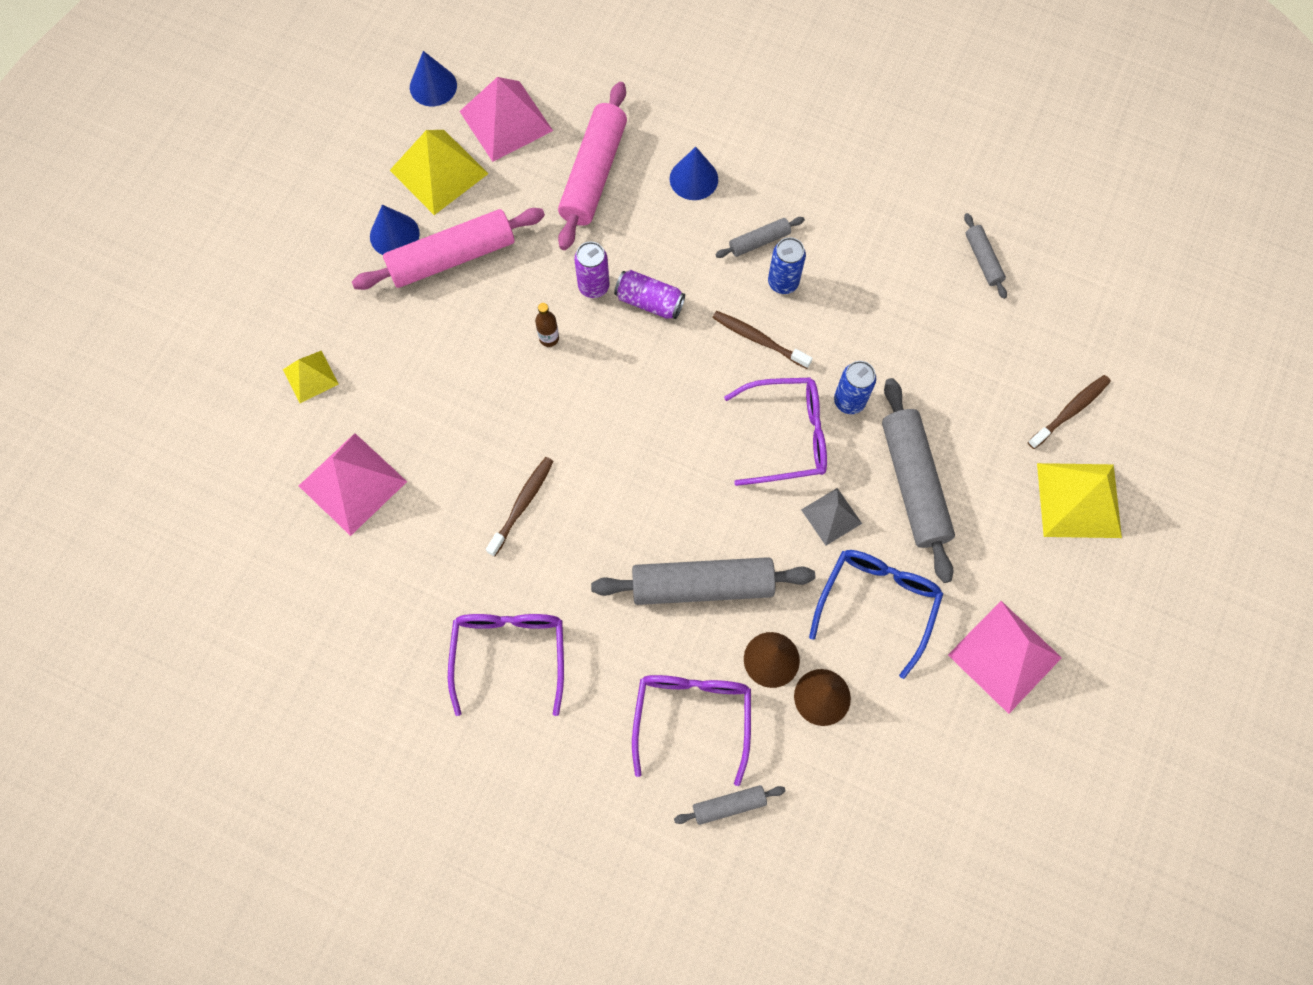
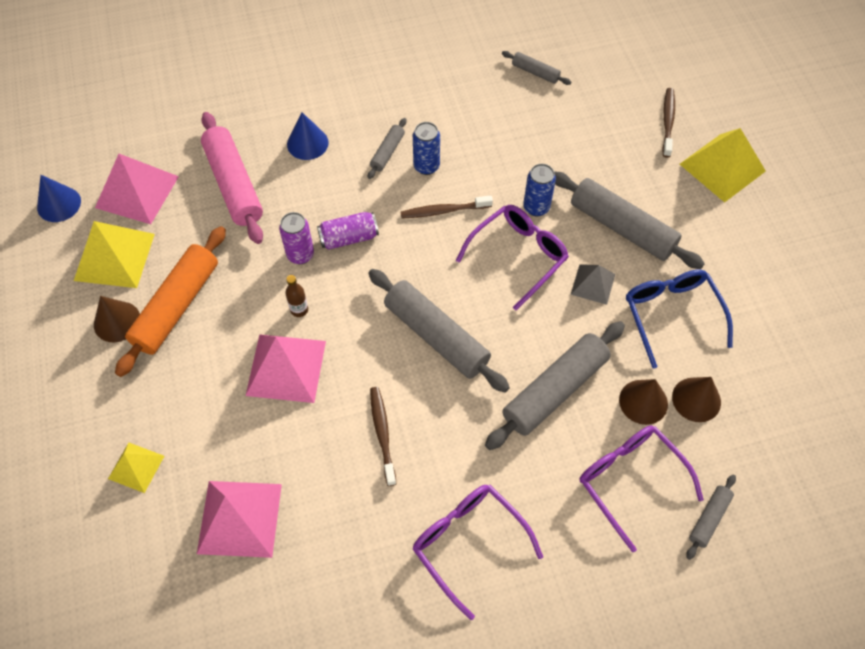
camera: 40 degrees left, 10 degrees down
(394, 235) = (117, 321): blue cone -> brown cone
(452, 257) = (176, 306): pink rolling pin -> orange rolling pin
(644, 454) = (436, 336): none -> grey rolling pin
(1004, 656) = (773, 287): pink pyramid -> pink pyramid (286, 368)

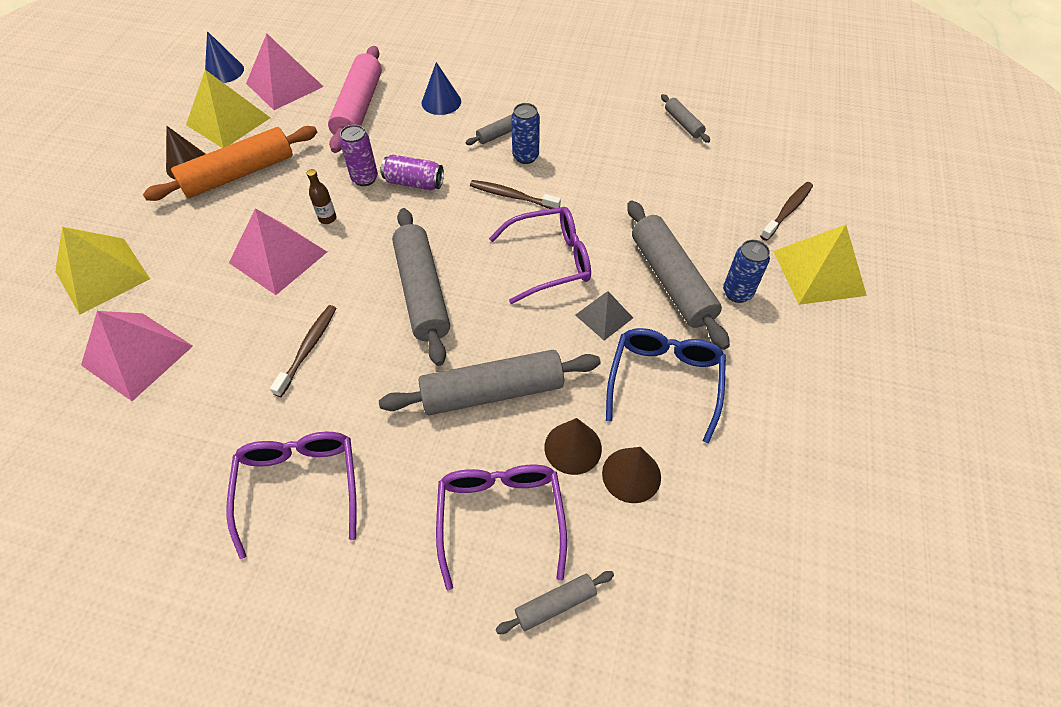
camera: 30 degrees right, 5 degrees down
(136, 467) = (102, 275): yellow pyramid -> yellow pyramid, size x1.76
(536, 207) = (599, 228): blue can -> blue can (737, 293)

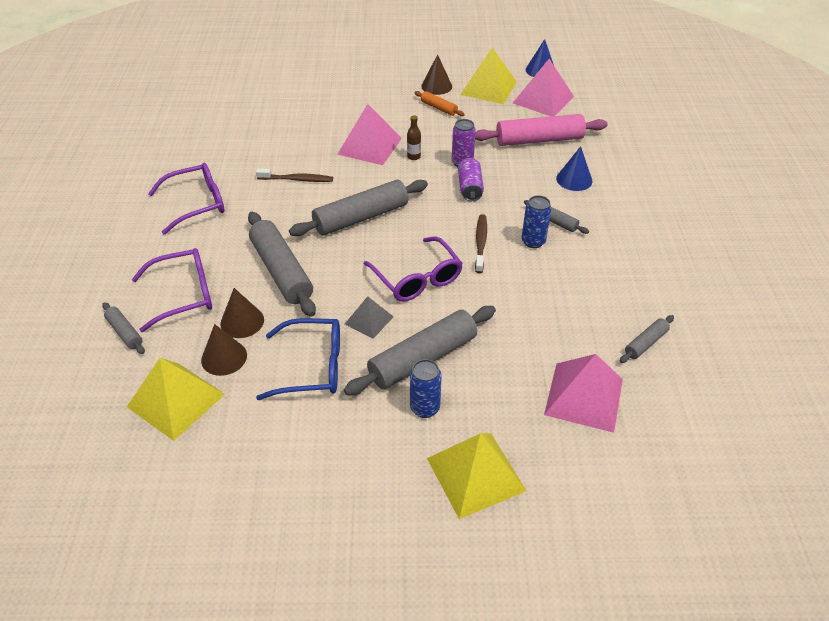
camera: 75 degrees right, 10 degrees down
(102, 275) = (331, 87): yellow pyramid -> yellow pyramid (176, 400)
(137, 355) = (275, 118): pink pyramid -> pink pyramid (584, 396)
(239, 174) = (438, 108): orange rolling pin -> orange rolling pin, size x0.49
(787, 211) = (555, 442): brown toothbrush -> none

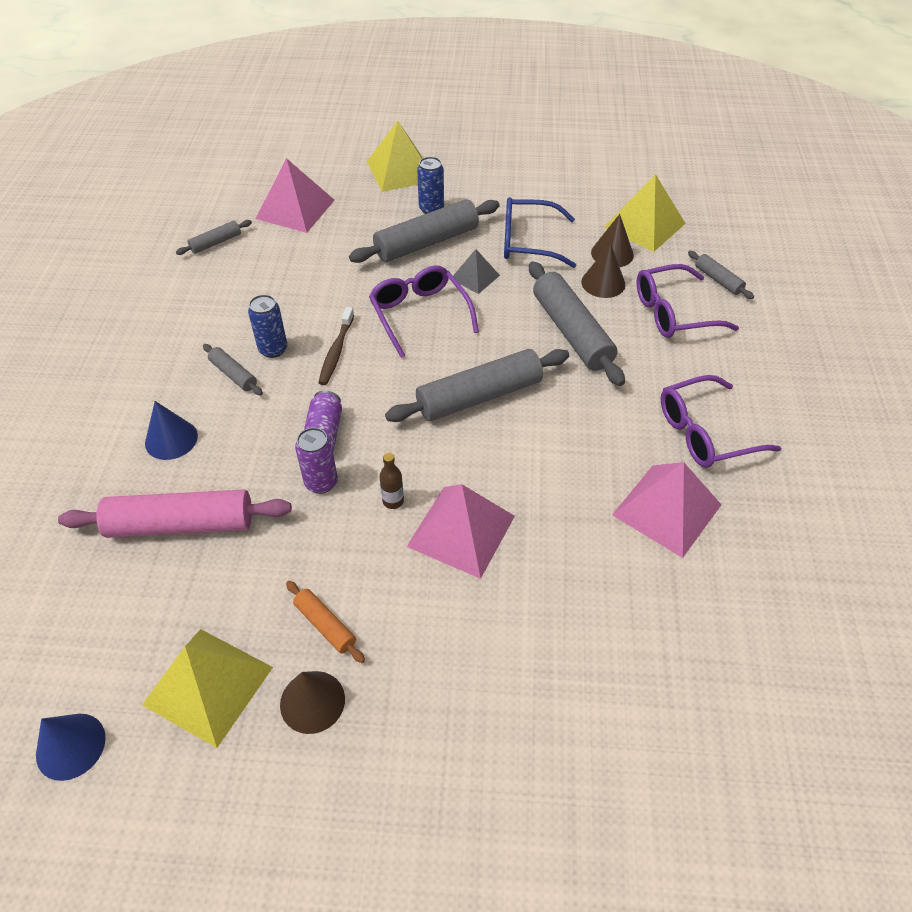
camera: 175 degrees left, 5 degrees up
(297, 179) = (572, 467): brown toothbrush -> none
(543, 99) = (119, 636): pink pyramid -> pink pyramid (667, 509)

